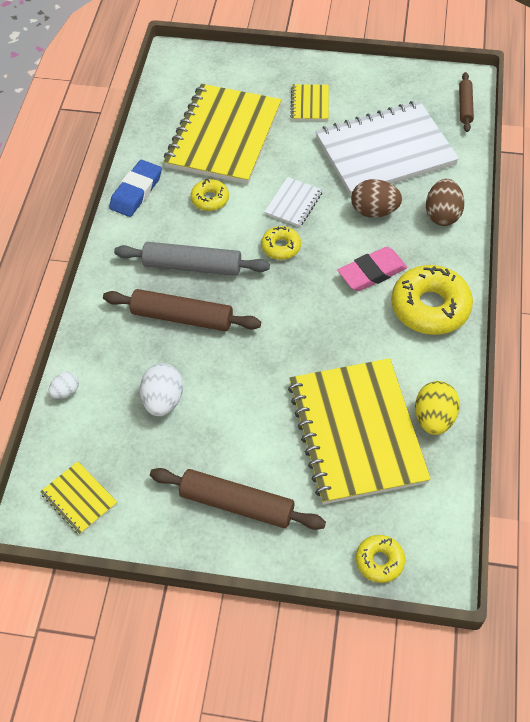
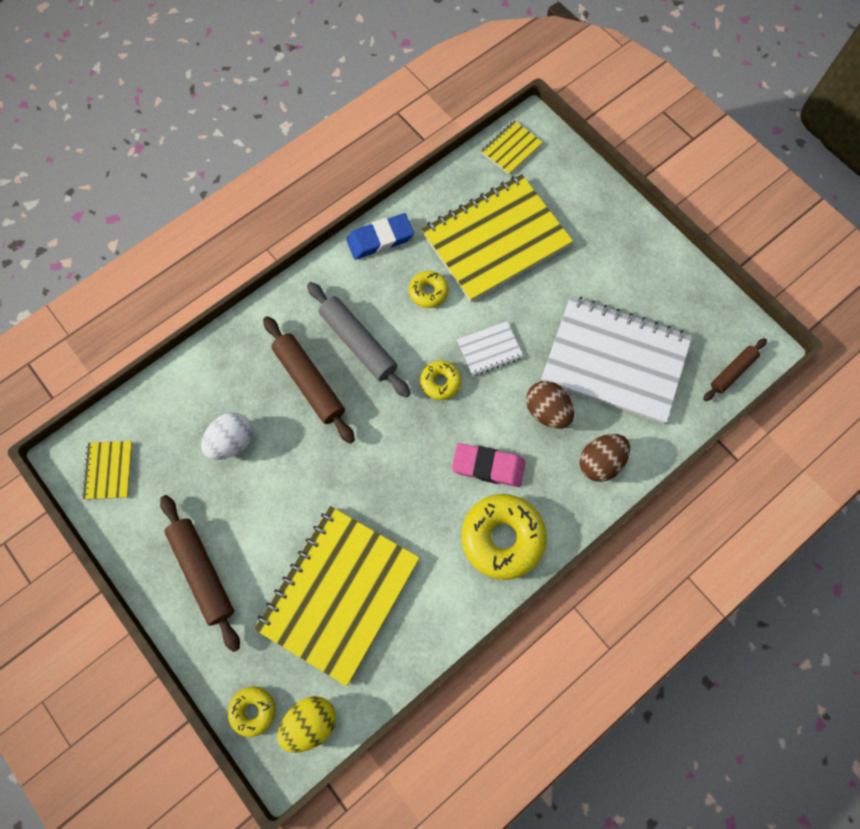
camera: 40 degrees right, 15 degrees up
(66, 392) = (176, 375): white egg -> none
(310, 104) = (597, 263): yellow notebook -> yellow notebook (511, 149)
(434, 418) = (406, 636): yellow egg -> yellow egg (310, 722)

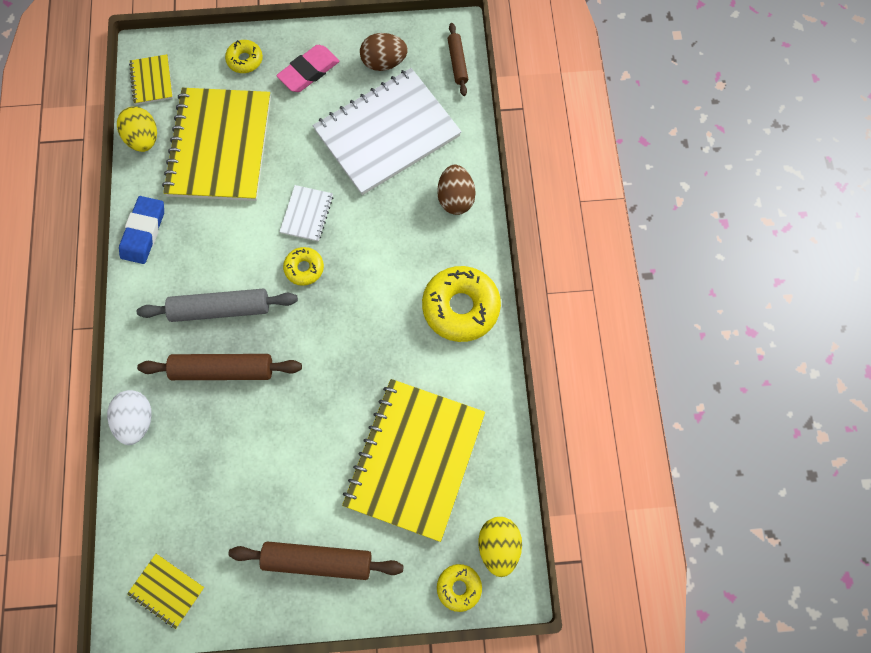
camera: 55 degrees left, 0 degrees up
(232, 442) = (224, 467): white egg -> white egg (137, 420)
(339, 593) = (415, 459): yellow notebook -> yellow notebook turned 45 degrees clockwise
(428, 292) = (221, 226): yellow donut -> yellow donut (245, 60)
(457, 181) = (144, 139): none -> yellow egg
(488, 466) = (398, 279): pink eraser -> pink eraser (309, 71)
(547, 411) = (388, 207): brown egg -> brown egg (384, 63)

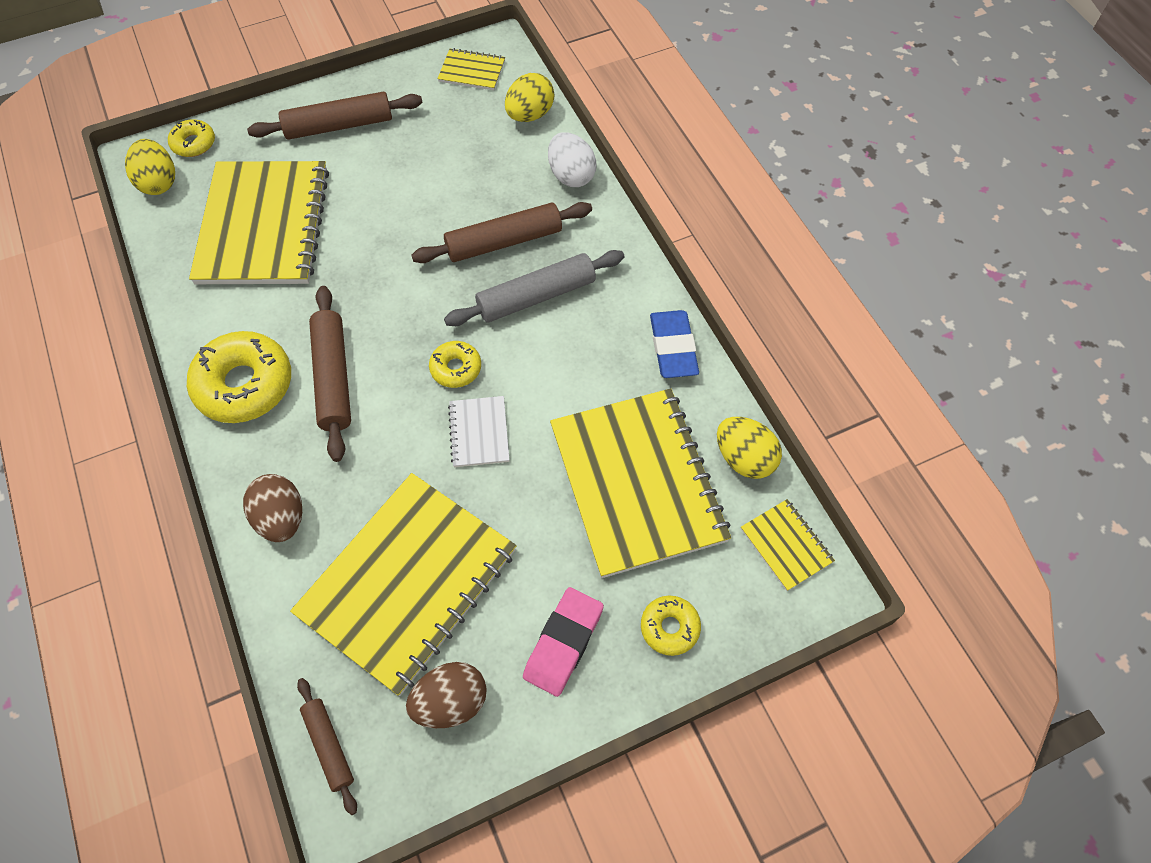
camera: 160 degrees right, 10 degrees down
(138, 508) = (530, 115): none -> yellow egg
(387, 133) = (407, 582): white notebook -> yellow notebook
(394, 291) = (333, 378): none -> brown rolling pin

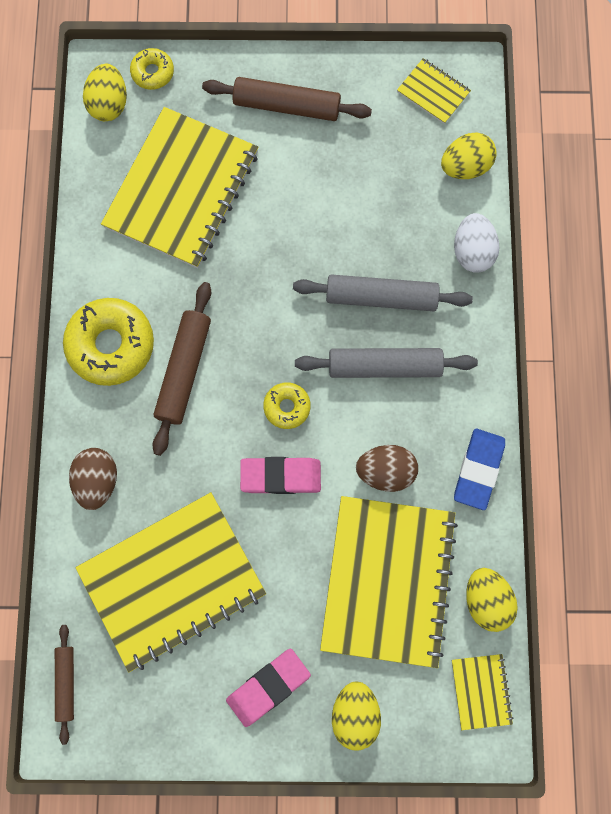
camera: 25 degrees right, 15 degrees up
(451, 702) = (165, 692): brown egg -> brown egg (385, 471)
(479, 432) = (281, 476): white notebook -> pink eraser
(504, 242) = (381, 297): brown rolling pin -> grey rolling pin
(669, 627) = (355, 714): yellow donut -> yellow egg

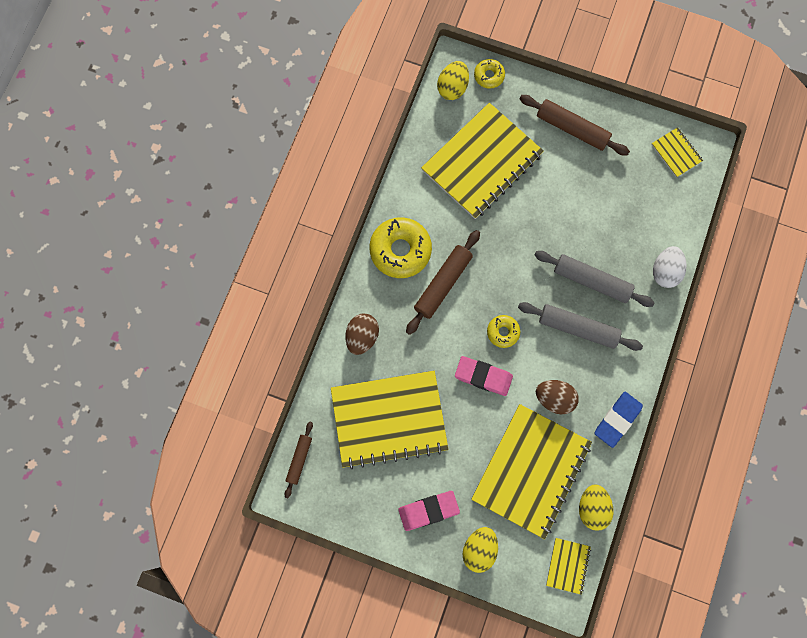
camera: 20 degrees right, 0 degrees up
(465, 167) = (680, 212): yellow egg -> none

